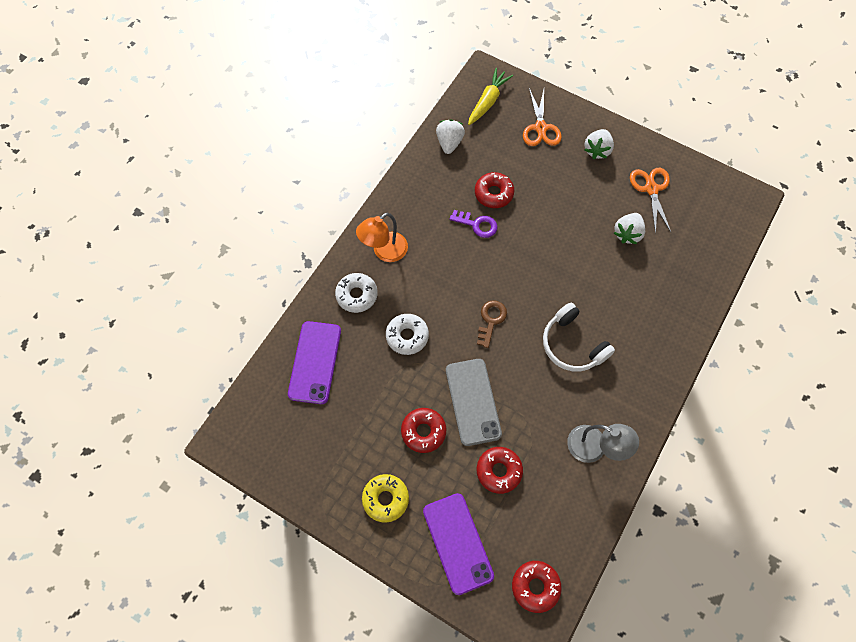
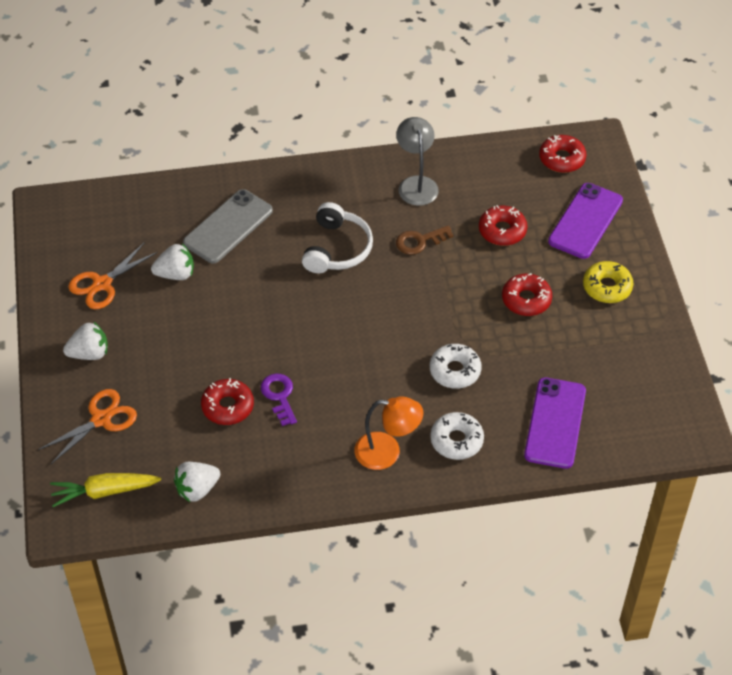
camera: 130 degrees left, 15 degrees down
(315, 362) = (555, 423): purple phone -> purple phone turned 45 degrees counterclockwise
(473, 401) = (463, 284): grey phone -> grey phone (228, 227)
(491, 320) = (373, 319): brown key -> brown key (419, 241)

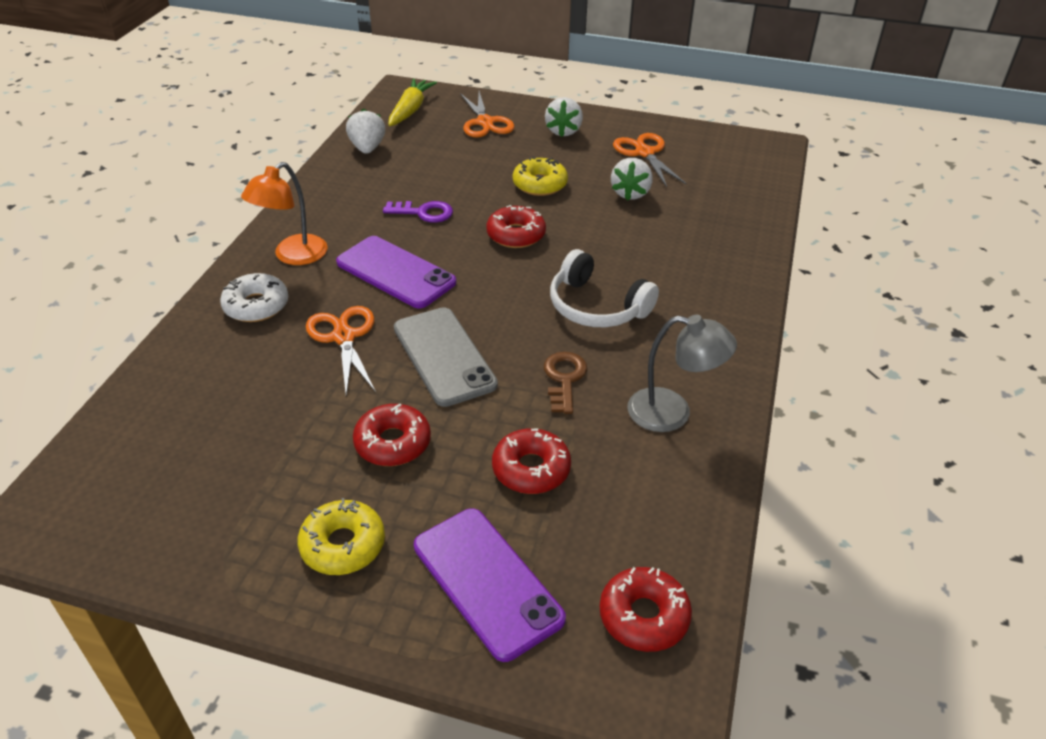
camera: 115 degrees right, 10 degrees down
(193, 337) = (540, 184): none -> yellow donut
(228, 227) = (680, 240): grey phone -> grey phone (444, 356)
(228, 406) = (439, 183): red donut -> red donut (516, 235)
(455, 371) = (344, 337): white donut -> orange scissors
(555, 423) = (194, 391): purple phone -> purple phone (395, 272)

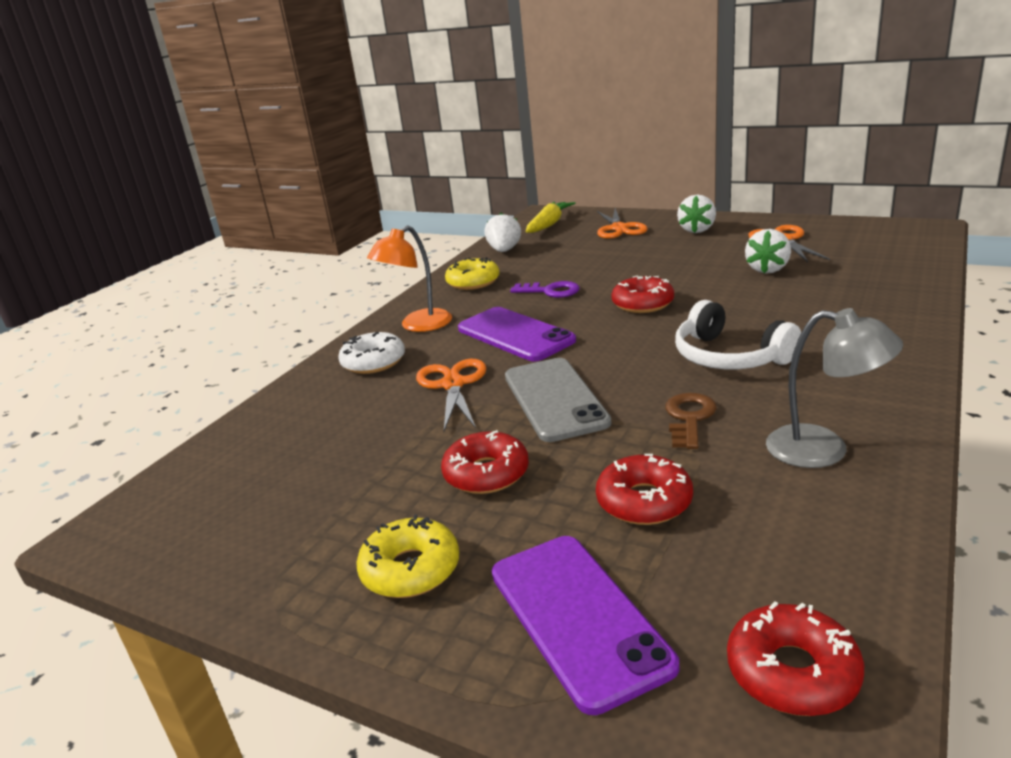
camera: 15 degrees right, 15 degrees down
(540, 184) = (670, 267): yellow donut -> yellow donut (473, 282)

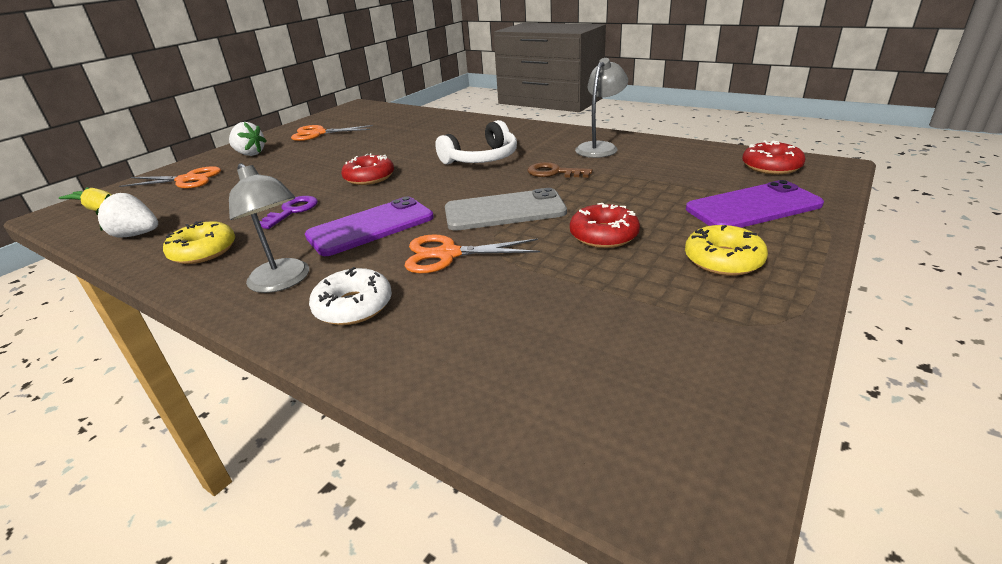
camera: 85 degrees left, 5 degrees up
(418, 325) = (283, 282): orange lamp -> grey lamp
(644, 501) = (643, 188): red donut -> none
(767, 269) = (362, 140): white strawberry -> none

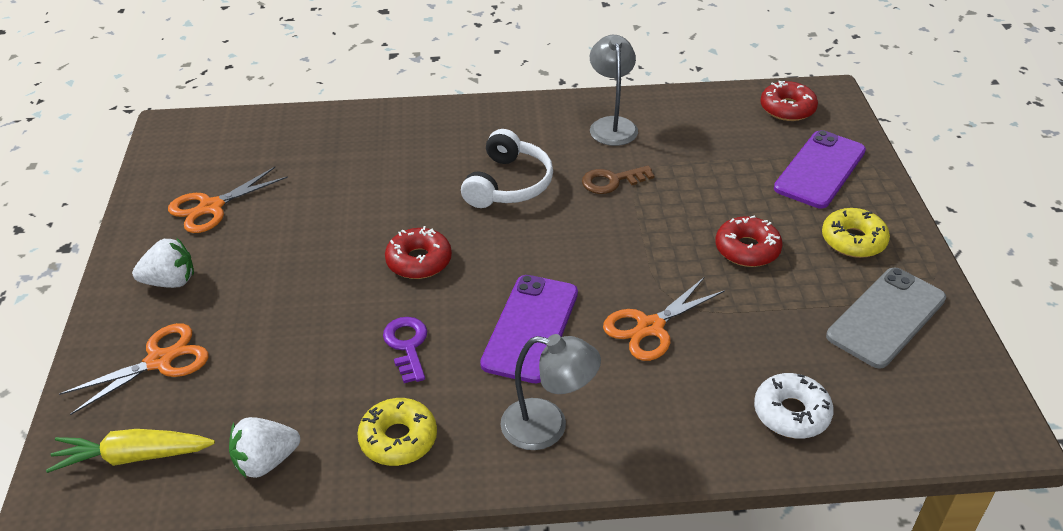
camera: 40 degrees left, 10 degrees up
(353, 306) = (649, 417): white donut -> white donut (791, 413)
(504, 211) = (631, 253): grey phone -> grey phone (886, 317)

